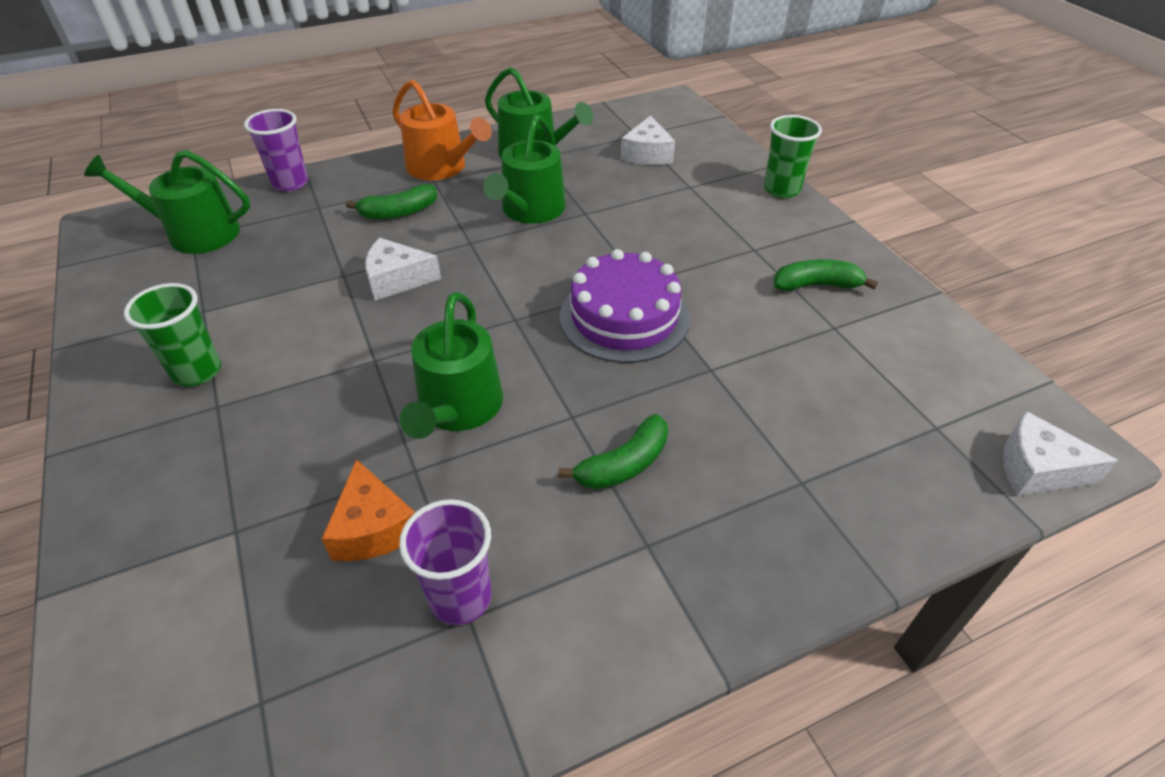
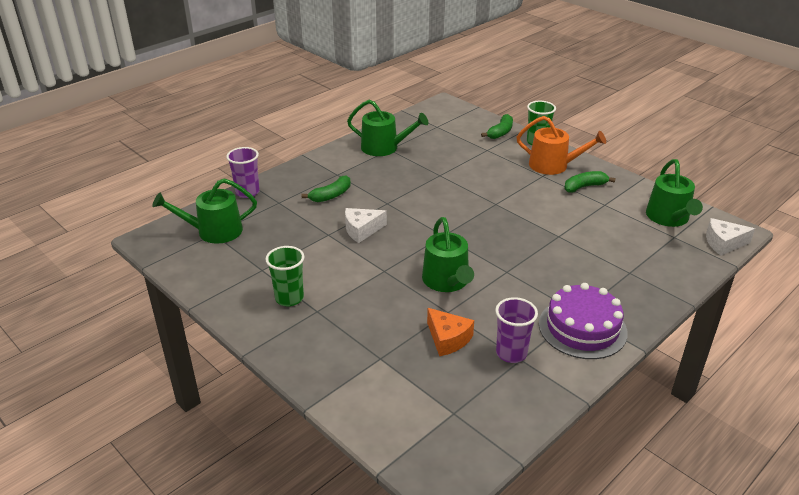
camera: 20 degrees left, 10 degrees down
(441, 167) = (335, 166): orange watering can -> orange watering can (553, 165)
(530, 210) = (407, 179): green watering can -> green watering can (669, 218)
(624, 317) = (499, 222): purple cake -> purple cake (582, 328)
(624, 464) = (546, 285): green banana -> green banana (500, 132)
(647, 154) = (450, 136): white cheese -> none

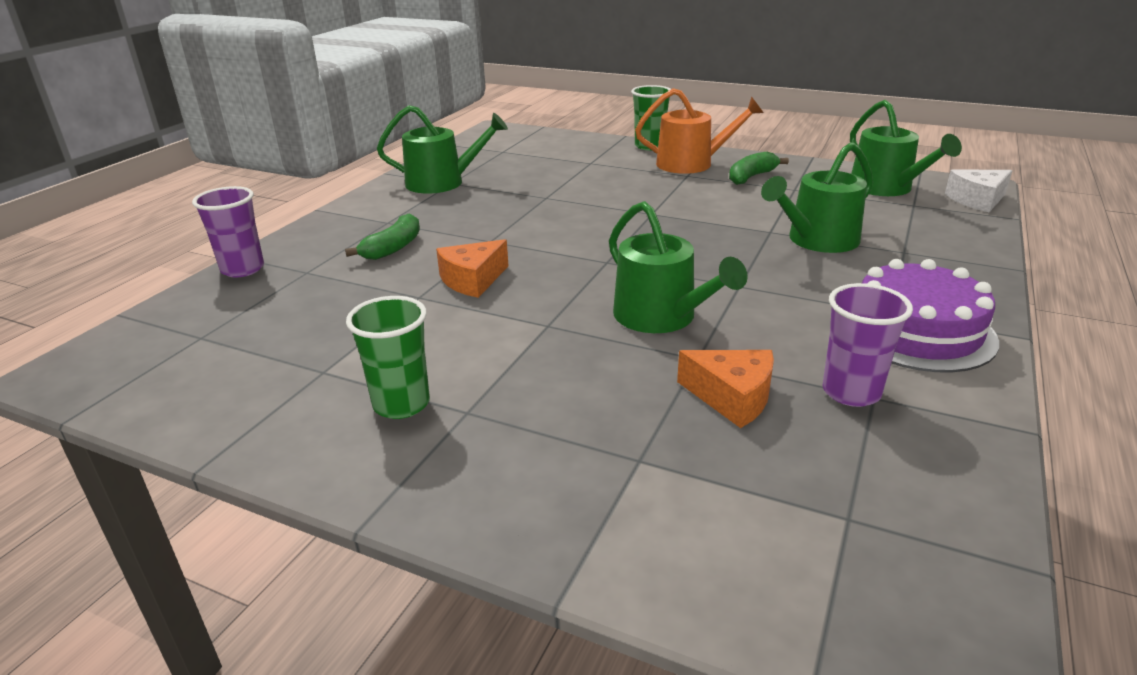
camera: 20 degrees left, 5 degrees down
(214, 231) = (200, 334): green watering can -> green watering can (817, 240)
(362, 230) = (473, 280): white cheese -> orange cheese
(500, 132) = (593, 144): green banana -> none

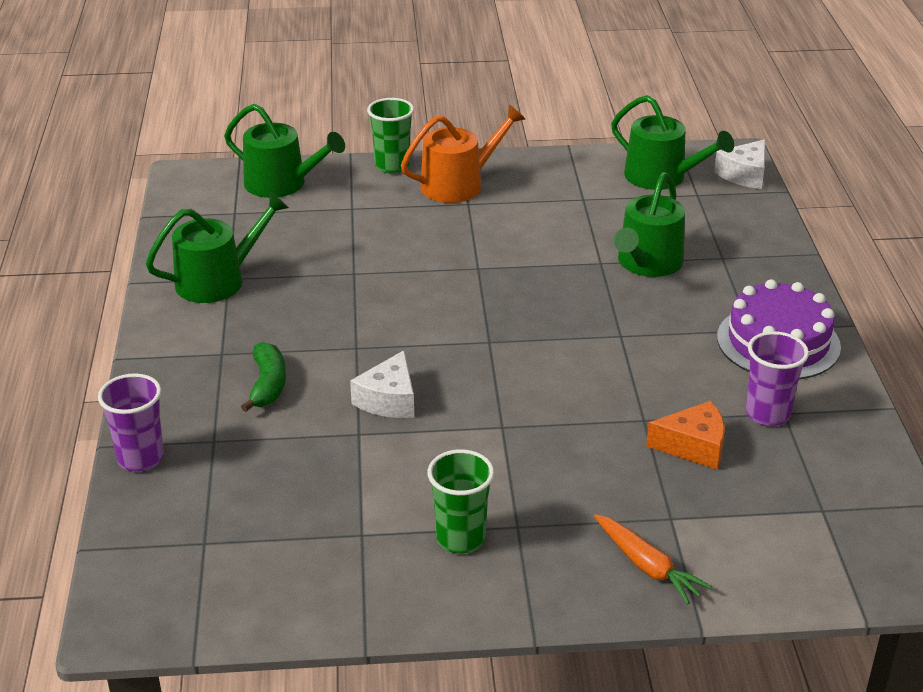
camera: 30 degrees left, 5 degrees up
(473, 280) = (389, 400): orange cheese -> white cheese
(562, 501) = (647, 566): none -> orange carrot
(661, 317) = (586, 388): green watering can -> green watering can (282, 184)
(751, 177) = (531, 191): green banana -> none

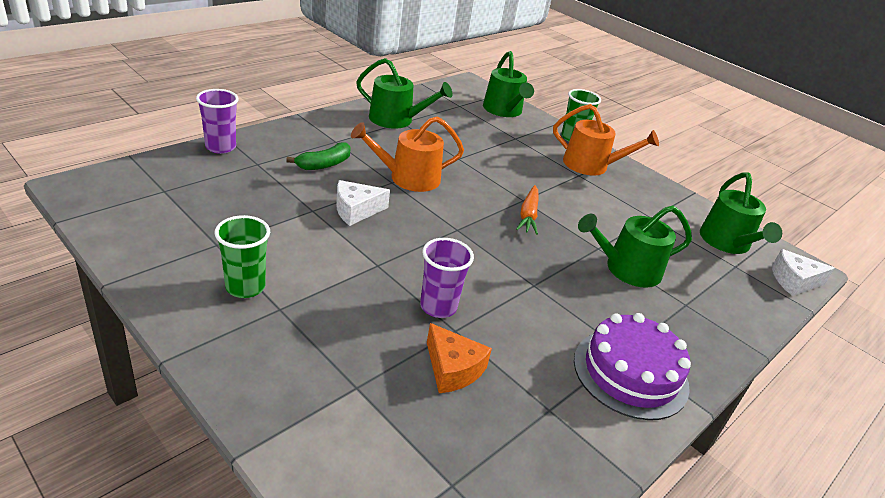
camera: 45 degrees right, 0 degrees up
(359, 331) = (408, 178): none -> orange watering can
(647, 566) = (288, 394): orange carrot -> orange carrot (528, 215)
(767, 414) = (537, 399): purple cup -> purple cup (438, 307)

